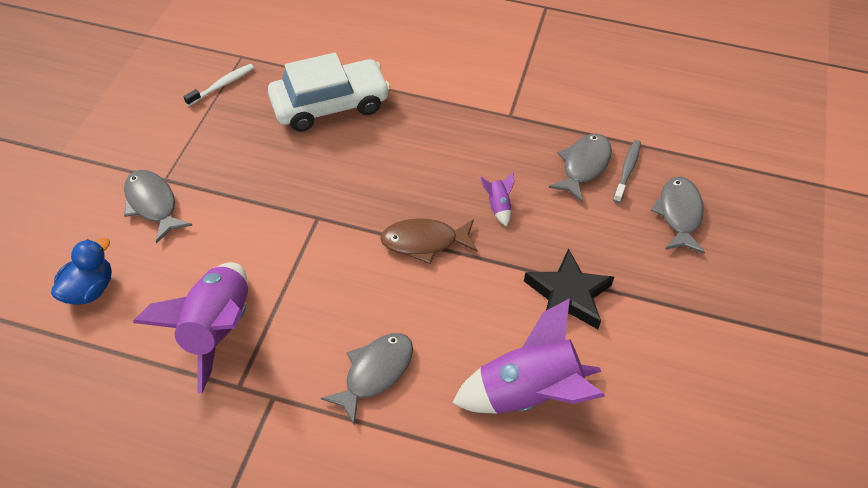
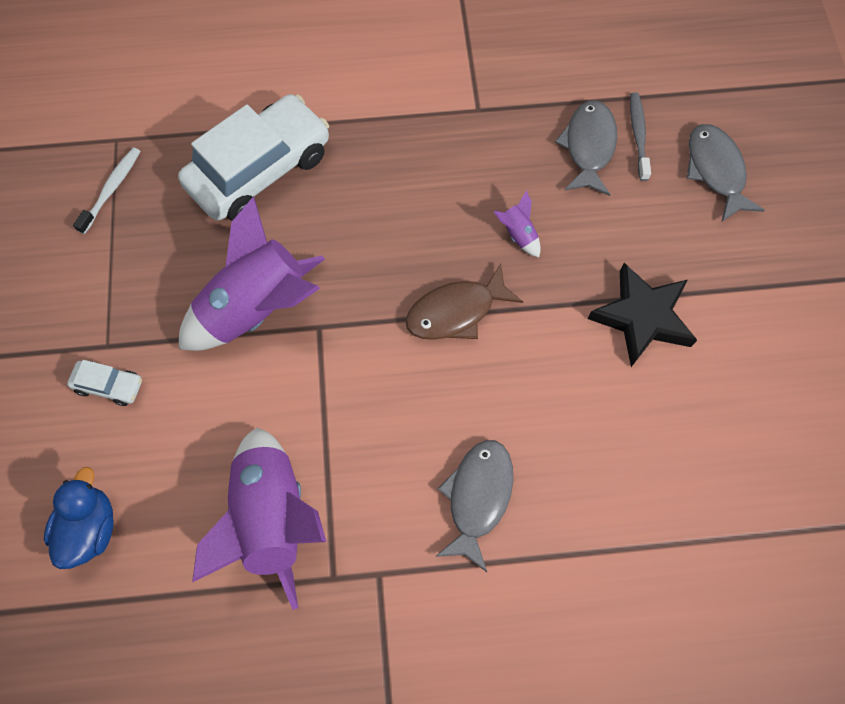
camera: 20 degrees left, 15 degrees up
(153, 204) = (109, 385): grey fish -> white car
(528, 393) = (651, 453): purple rocket -> purple rocket (257, 309)

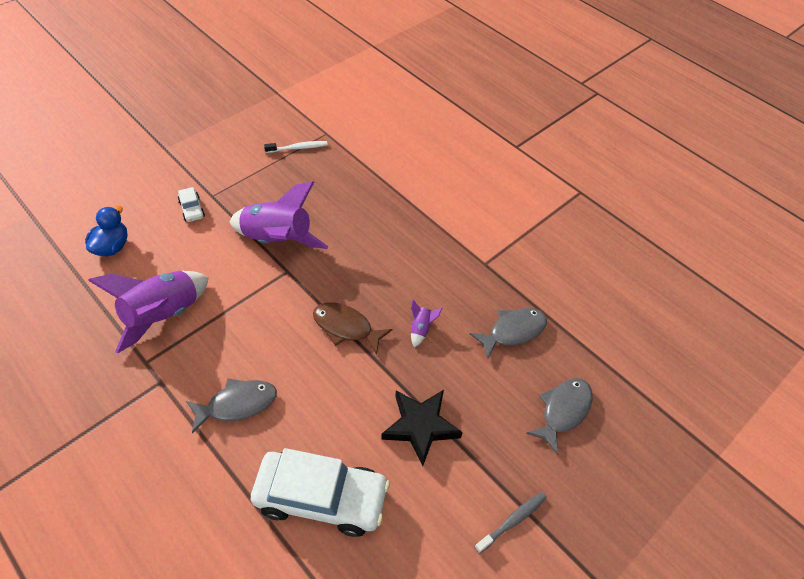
camera: 50 degrees right, 15 degrees down
(90, 528) = (112, 246): blue duck -> blue duck turned 45 degrees counterclockwise
(260, 170) = (358, 194): white car -> white car (321, 497)
(638, 135) = (546, 353): grey toothbrush -> grey toothbrush (512, 521)

